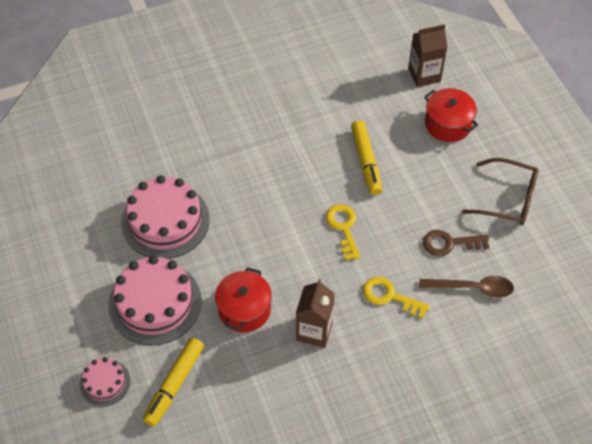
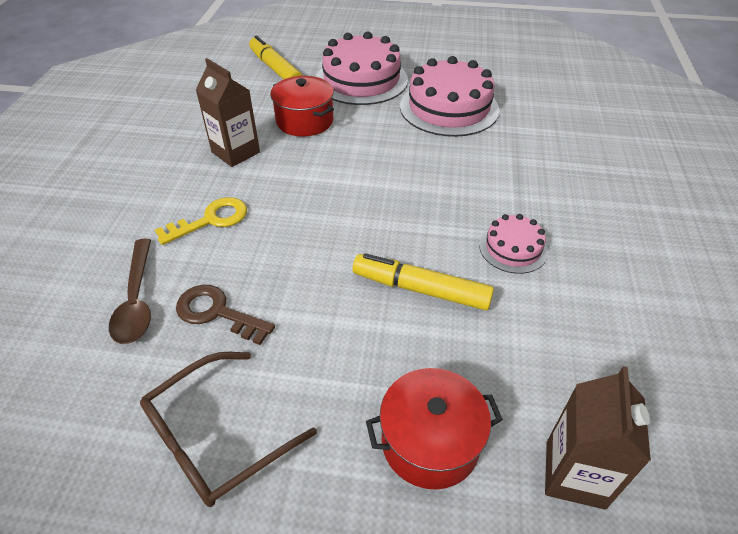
camera: 120 degrees right, 10 degrees down
(105, 382) = (313, 43): pink cake -> pink cake (513, 248)
(343, 228) = (334, 222): yellow key -> none
(450, 243) = (217, 313): brown key -> brown key turned 90 degrees counterclockwise
(472, 288) = (136, 300): brown spoon -> brown spoon turned 45 degrees counterclockwise

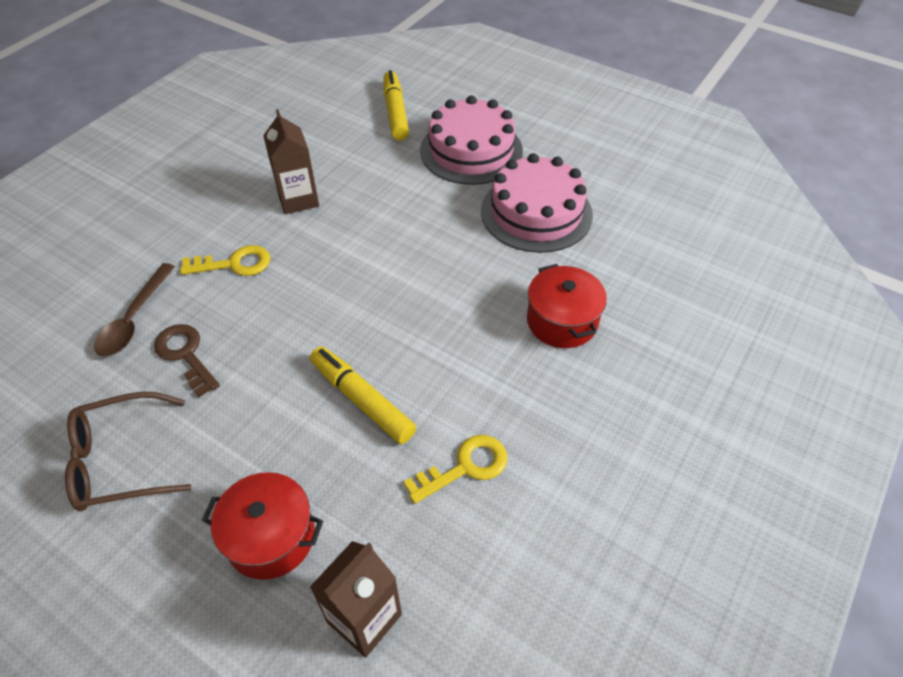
camera: 25 degrees right, 5 degrees up
(304, 121) = (382, 183): red pot -> red pot (562, 321)
(513, 248) = (477, 393): pink cake -> none
(552, 309) = (465, 467): none -> yellow key

